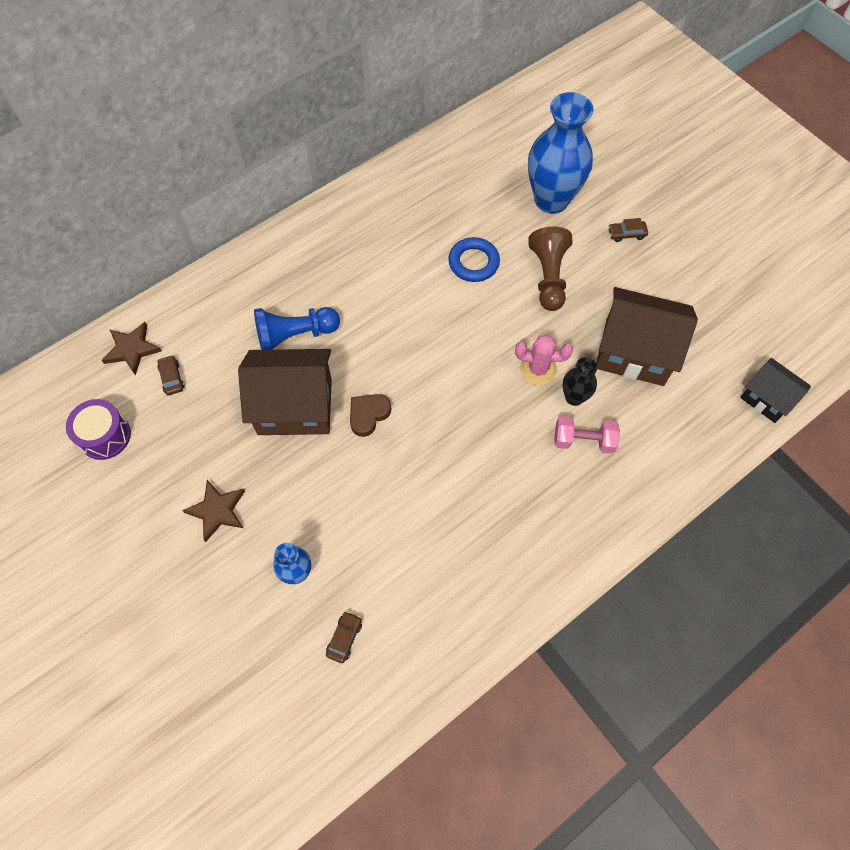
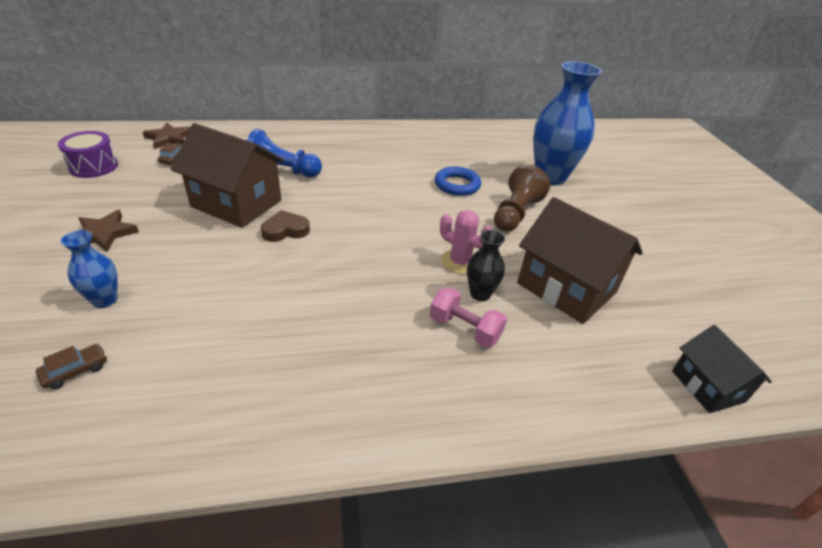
camera: 25 degrees right, 25 degrees down
(626, 234) = (606, 215): brown car -> none

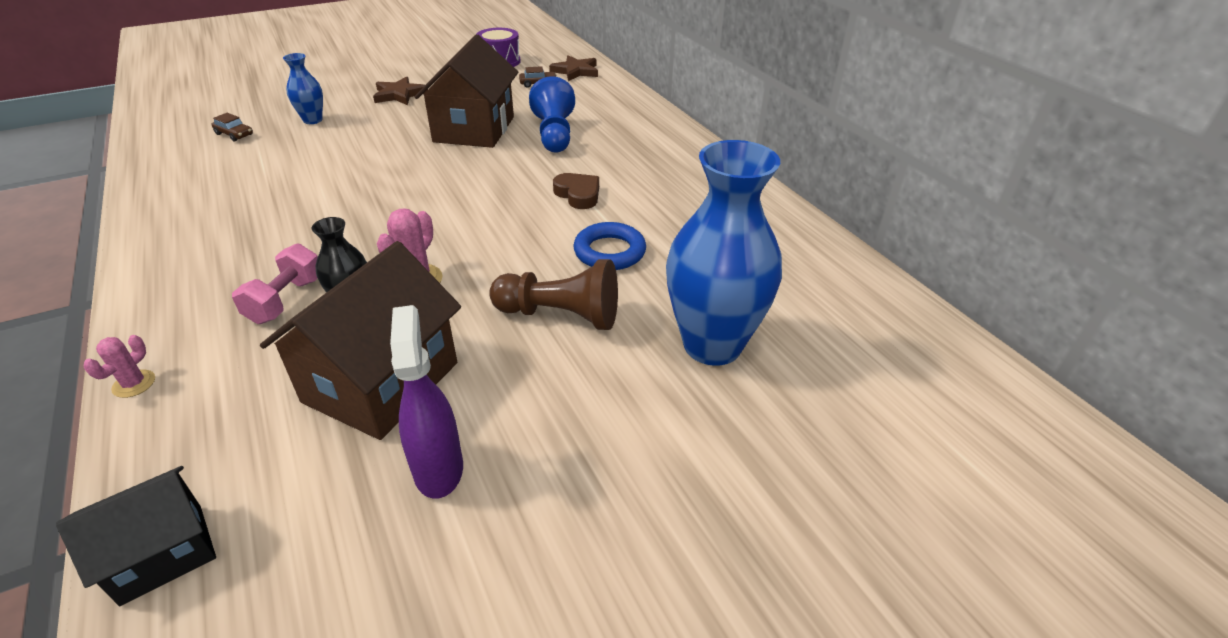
camera: 75 degrees right, 0 degrees up
(285, 230) = (437, 162): brown heart -> brown heart (578, 194)
(555, 420) = (134, 384): none -> pink cactus
(636, 274) = (438, 468): none -> purple spray bottle

